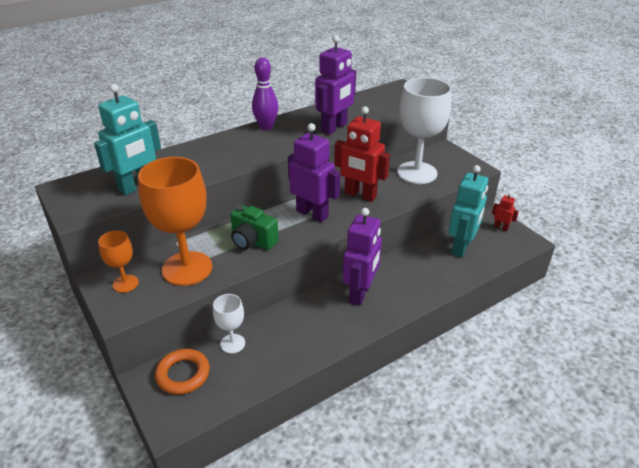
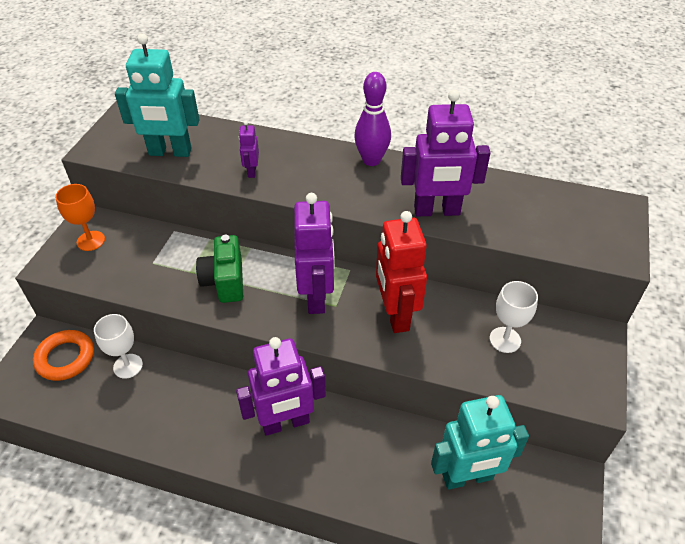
camera: 50 degrees right, 10 degrees up
(187, 268) = (143, 264): orange goblet -> none
(209, 165) = (251, 171): none -> purple robot
(417, 173) = (505, 340): white goblet -> white goblet, size x0.49
(501, 227) = (560, 501): red robot -> none

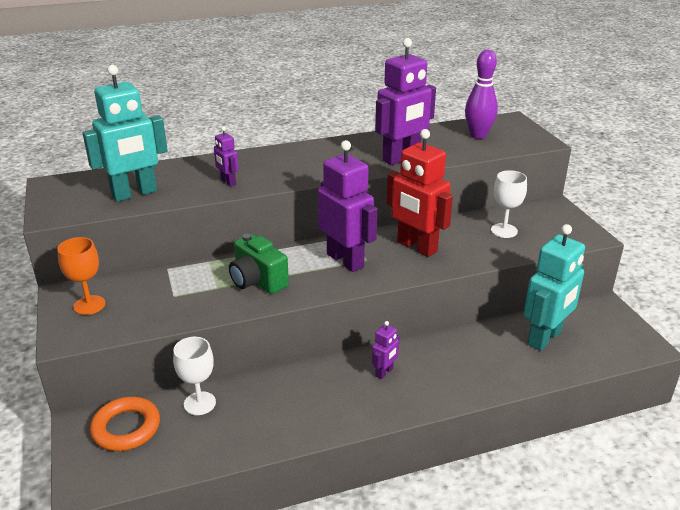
camera: 35 degrees left, 15 degrees down
(285, 423) = (384, 372): purple robot -> purple robot, size x0.47
(371, 160) = (317, 147): purple bowling pin -> purple bowling pin (478, 135)

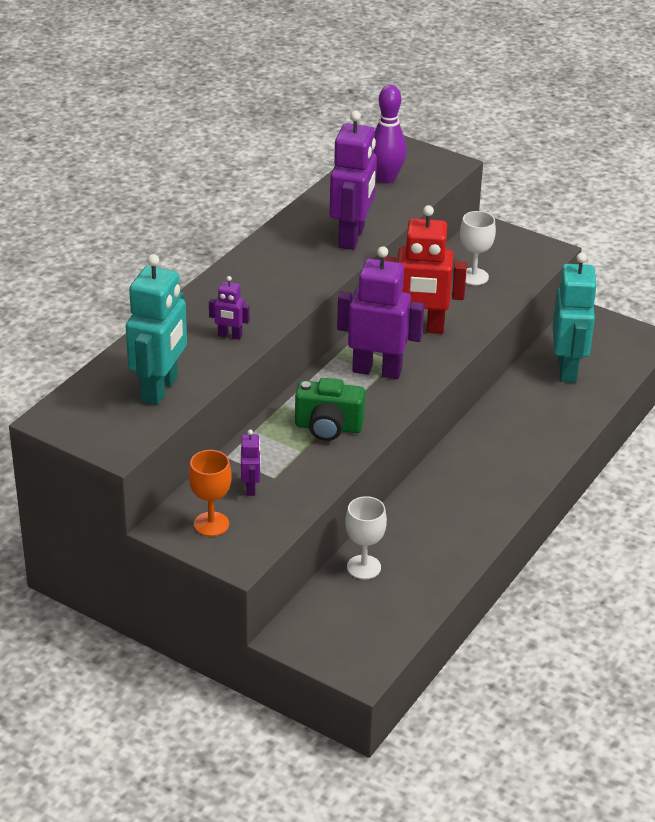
camera: 40 degrees left, 5 degrees up
(126, 428) = (331, 618): orange ring -> none
(384, 372) = (478, 463): purple robot -> purple robot (251, 488)

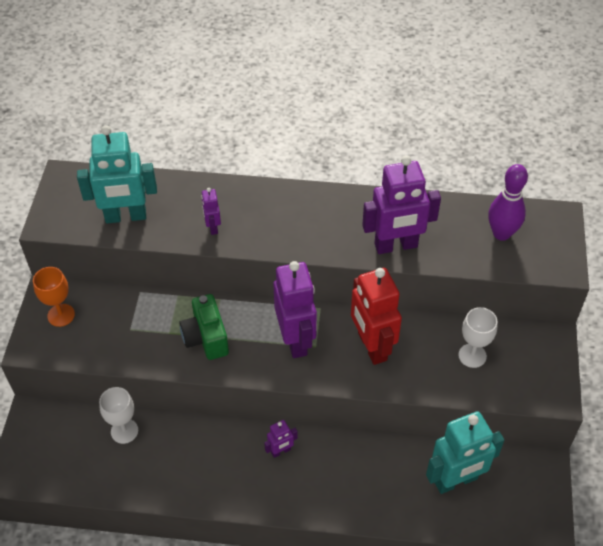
camera: 65 degrees right, 15 degrees up
(251, 488) = (111, 320): purple robot -> purple robot (281, 451)

